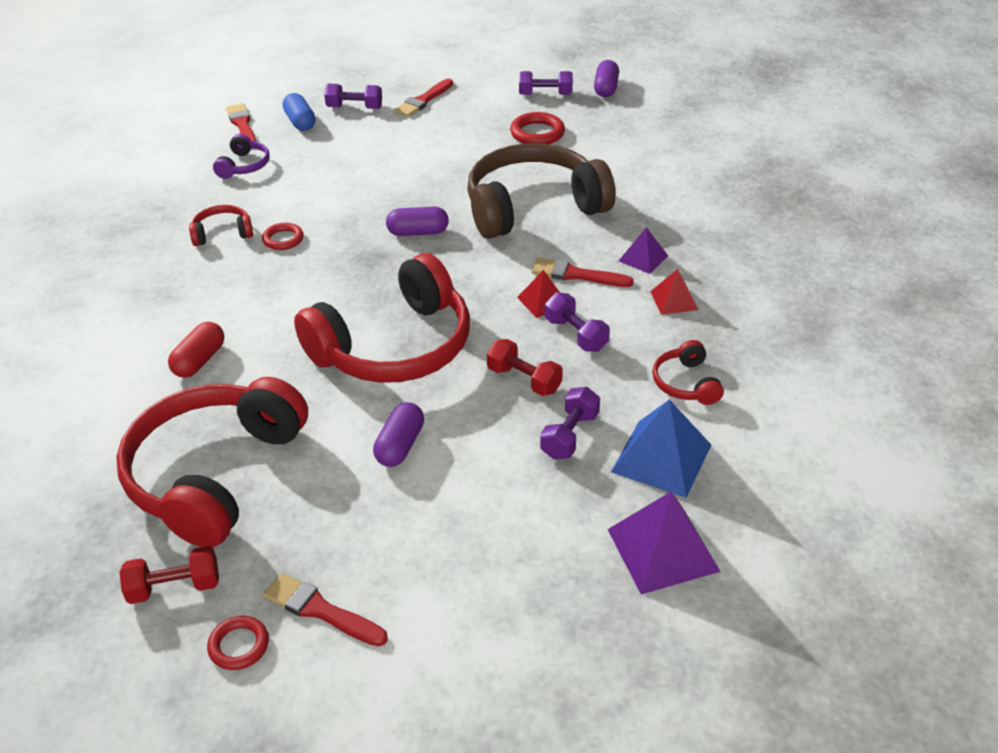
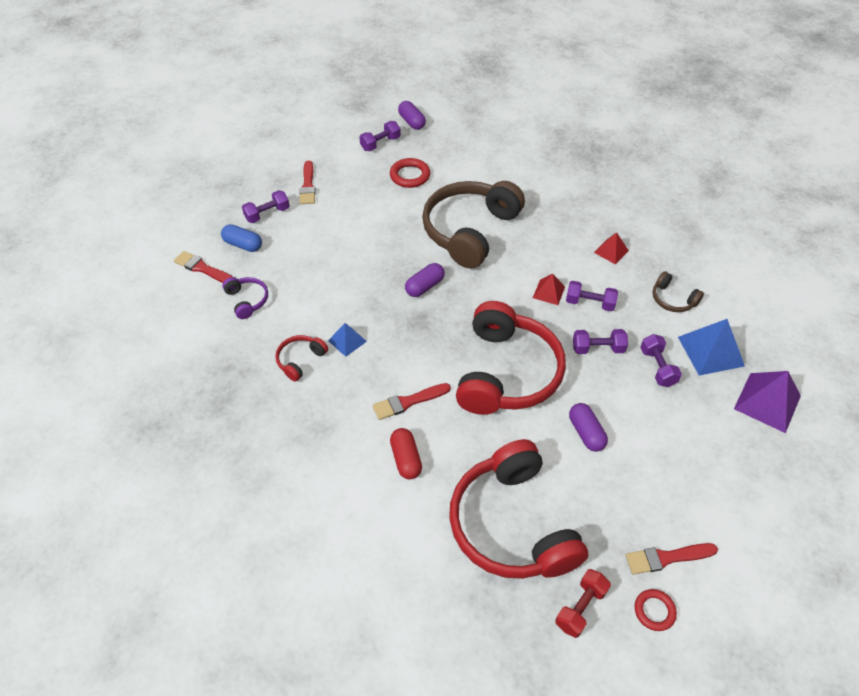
camera: 40 degrees left, 10 degrees up
(283, 239) = (347, 341): red ring -> blue pyramid
(524, 380) = (597, 349): red dumbbell -> purple dumbbell
(577, 275) = (546, 264): red brush -> red brush (408, 402)
(643, 258) = (566, 232): purple pyramid -> none
(686, 383) = (672, 299): red headphones -> brown headphones

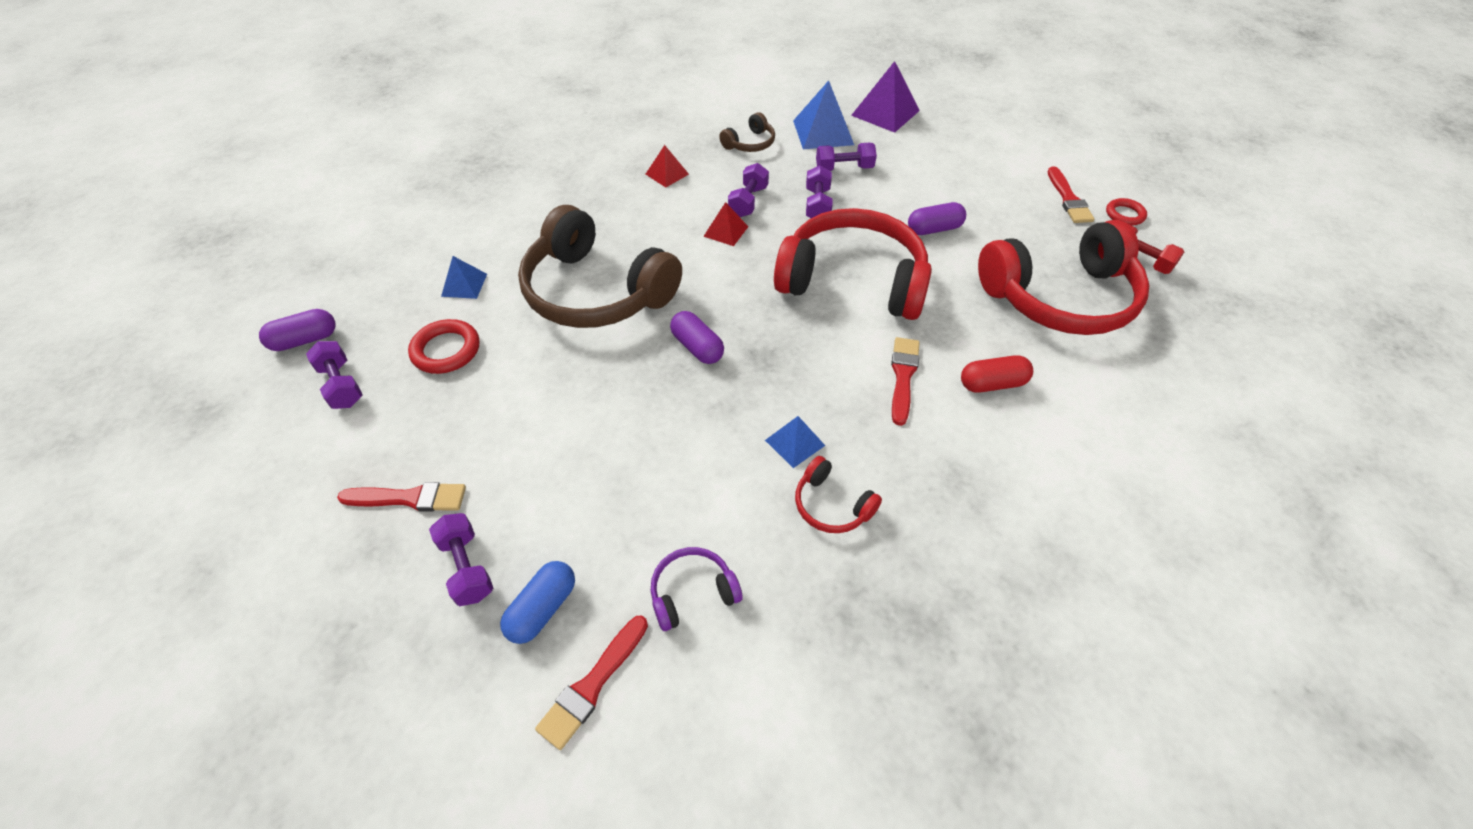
camera: 85 degrees left, 0 degrees up
(408, 402) = (903, 376): red brush -> red brush turned 150 degrees counterclockwise
(466, 171) = (464, 285): none -> blue pyramid

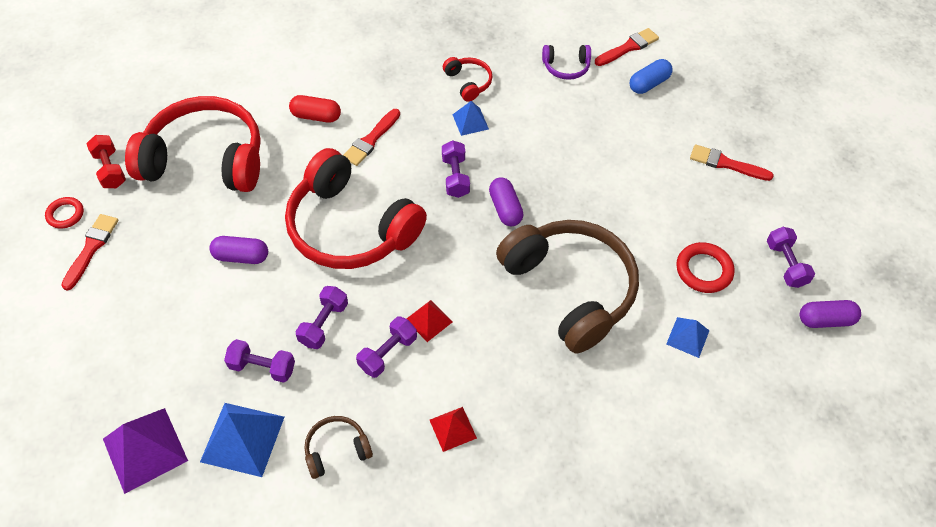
camera: 160 degrees left, 5 degrees up
(467, 567) = (689, 115): purple dumbbell -> purple dumbbell (455, 177)

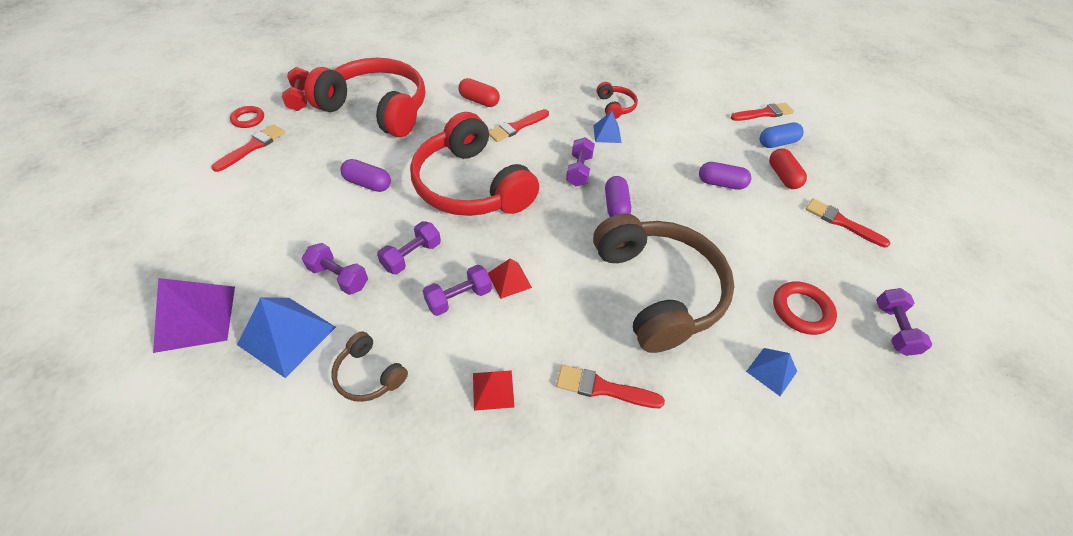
camera: 15 degrees right, 5 degrees down
(337, 450) = (369, 374): brown headphones -> brown headphones turned 135 degrees counterclockwise
(548, 397) = (603, 388): none -> red brush
(566, 67) = (704, 115): purple headphones -> none
(661, 125) = (782, 176): none -> red capsule
(825, 320) = (934, 398): purple capsule -> purple capsule (720, 183)

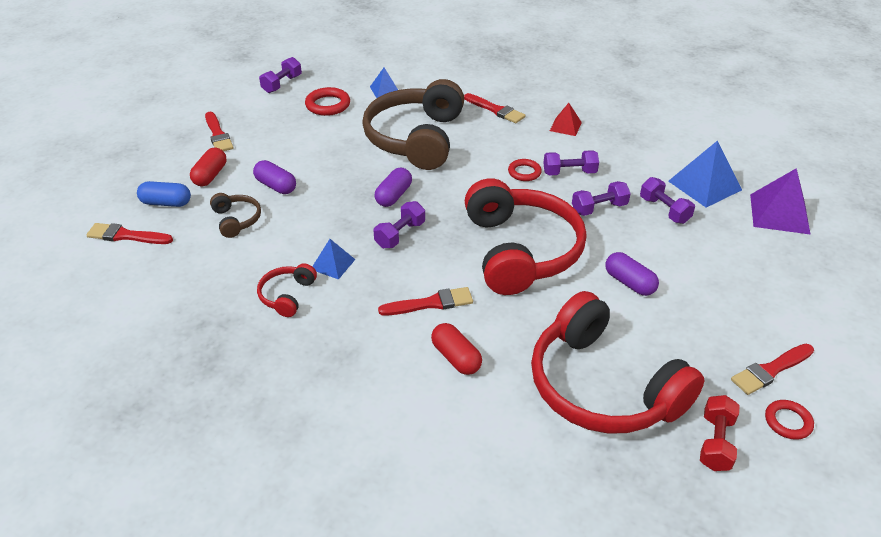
camera: 150 degrees left, 10 degrees down
(369, 374) = (645, 152): brown headphones -> brown headphones (236, 220)
(509, 280) = (524, 172): red pyramid -> red ring

